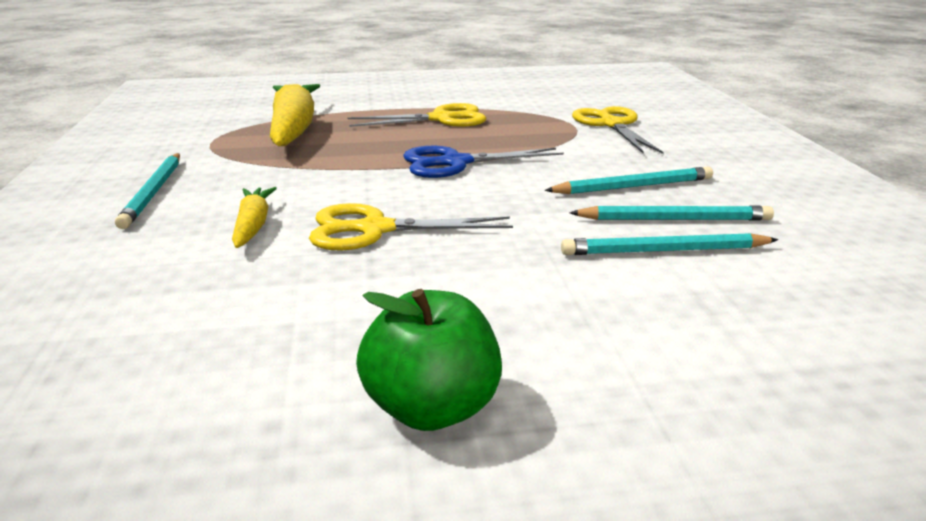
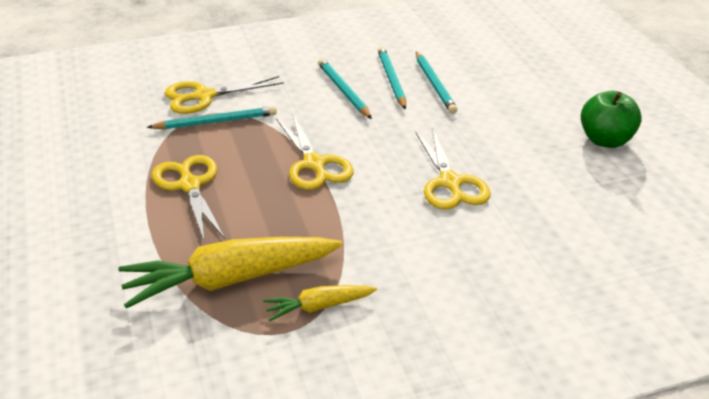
camera: 100 degrees left, 10 degrees up
(153, 192) = (428, 318): turquoise pencil -> turquoise pencil (215, 122)
(253, 225) = (467, 238): yellow carrot -> yellow carrot (319, 307)
(456, 163) = (314, 164): blue scissors -> yellow scissors

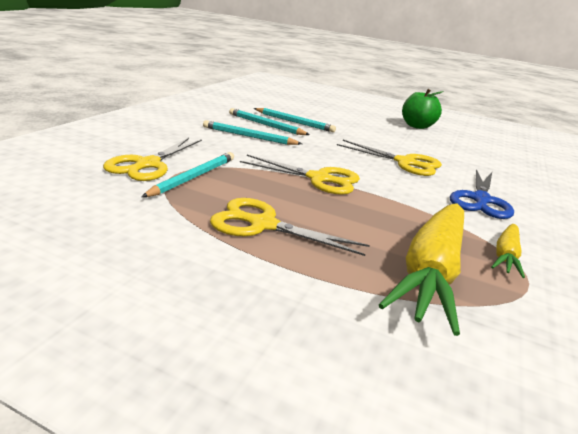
camera: 50 degrees left, 10 degrees down
(432, 257) = (480, 200): none -> blue scissors

